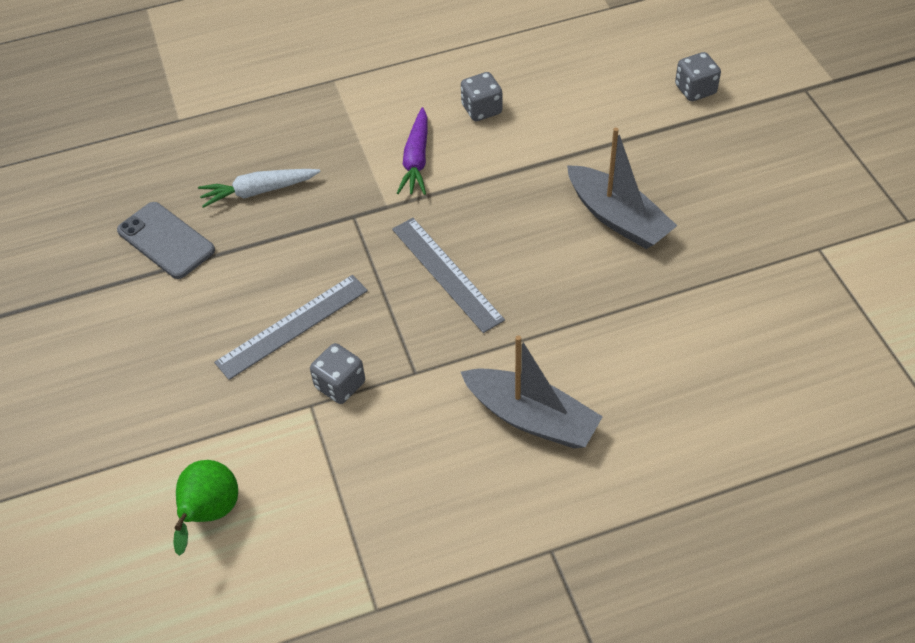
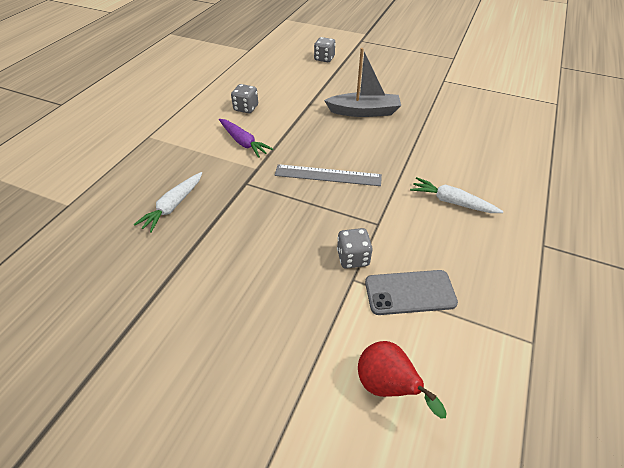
camera: 50 degrees left, 5 degrees down
(166, 240) = (144, 268): grey phone -> grey phone (410, 292)
(210, 514) = (387, 386): green pear -> red pear
(292, 326) = (287, 251): grey ruler -> none
(531, 417) = (451, 202): grey boat -> white carrot

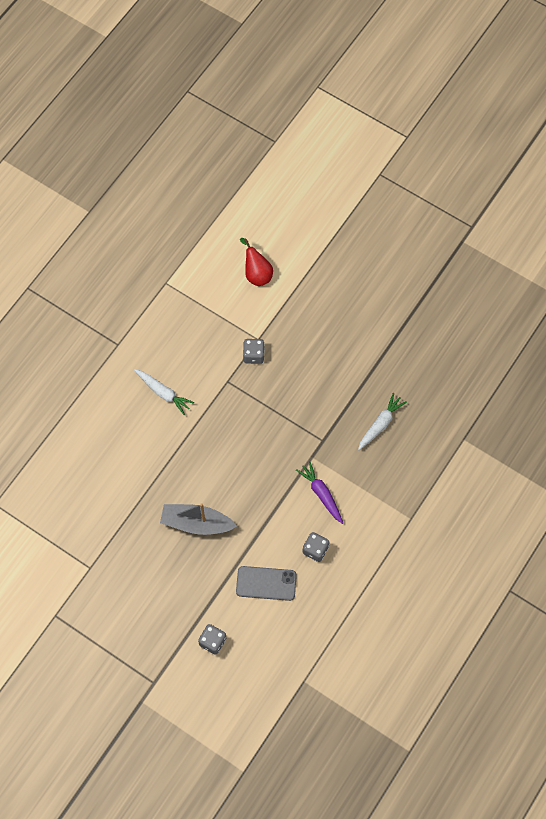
camera: 170 degrees left, 20 degrees up
(328, 175) = (253, 438): grey ruler -> none
(410, 292) = (224, 324): grey phone -> grey phone (266, 583)

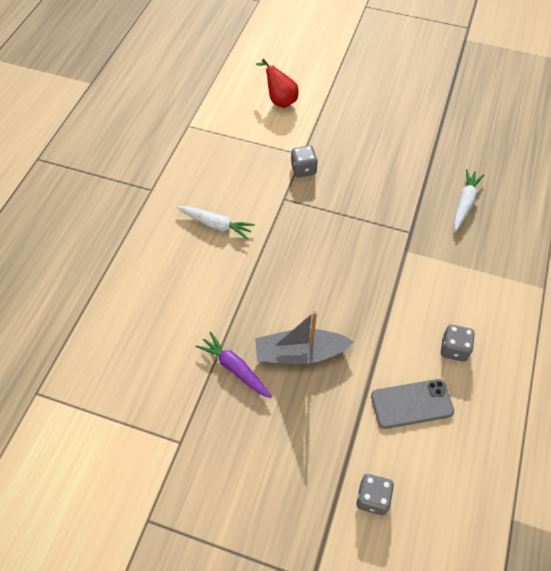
camera: 15 degrees left, 10 degrees down
(321, 494) = (433, 286): purple carrot -> purple carrot (235, 368)

